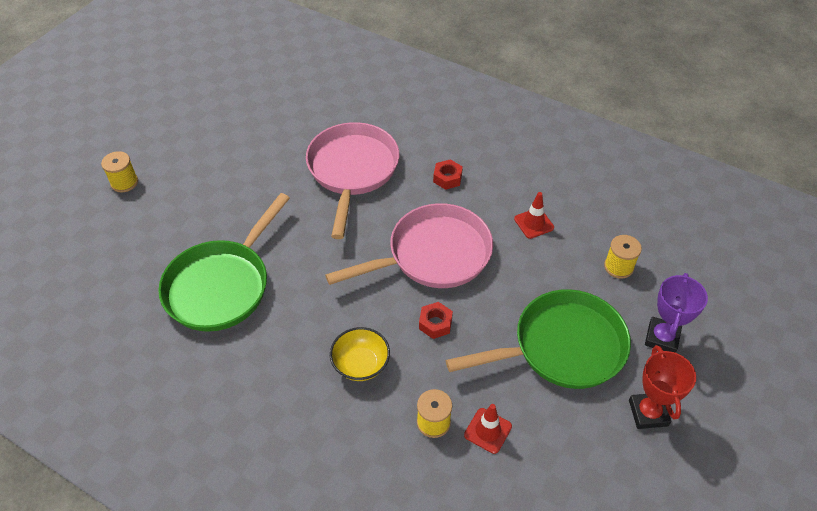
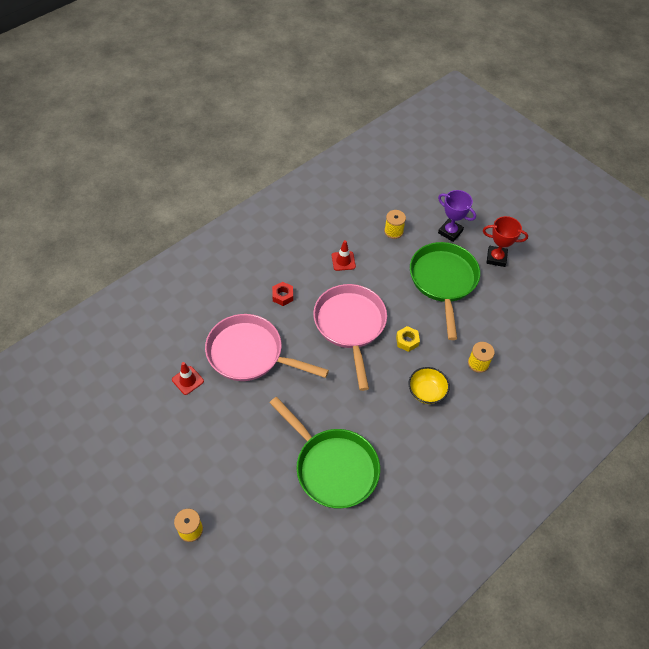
camera: 75 degrees left, 5 degrees up
(435, 323) = (407, 341): red nut -> yellow nut
(488, 430) = (490, 337): red traffic cone -> red traffic cone (187, 380)

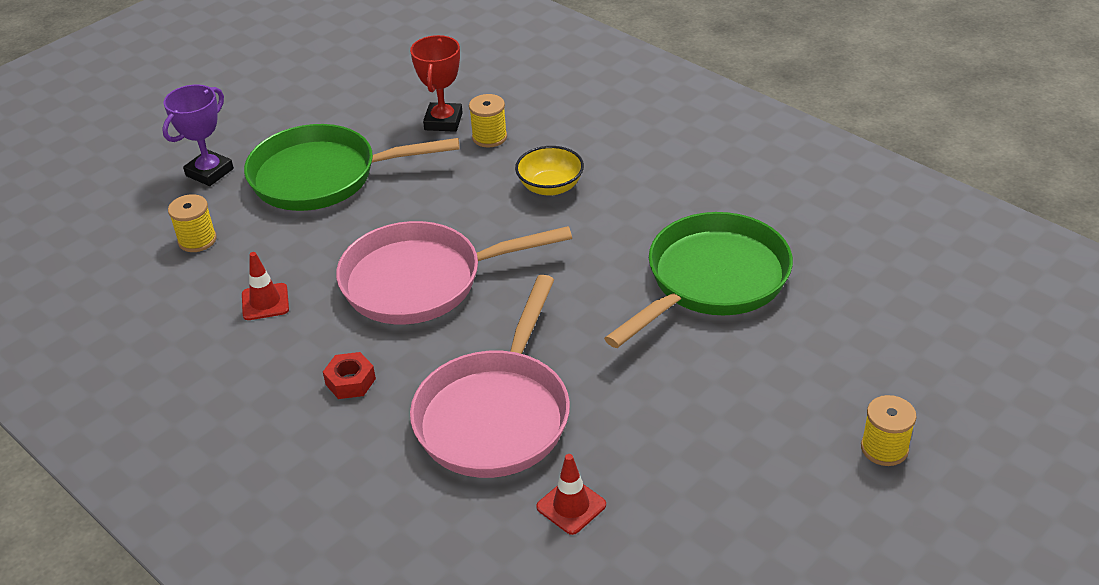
camera: 90 degrees left, 15 degrees down
(407, 341) = (452, 212): yellow nut -> none
(496, 258) = (275, 122): red trophy -> red trophy (443, 121)

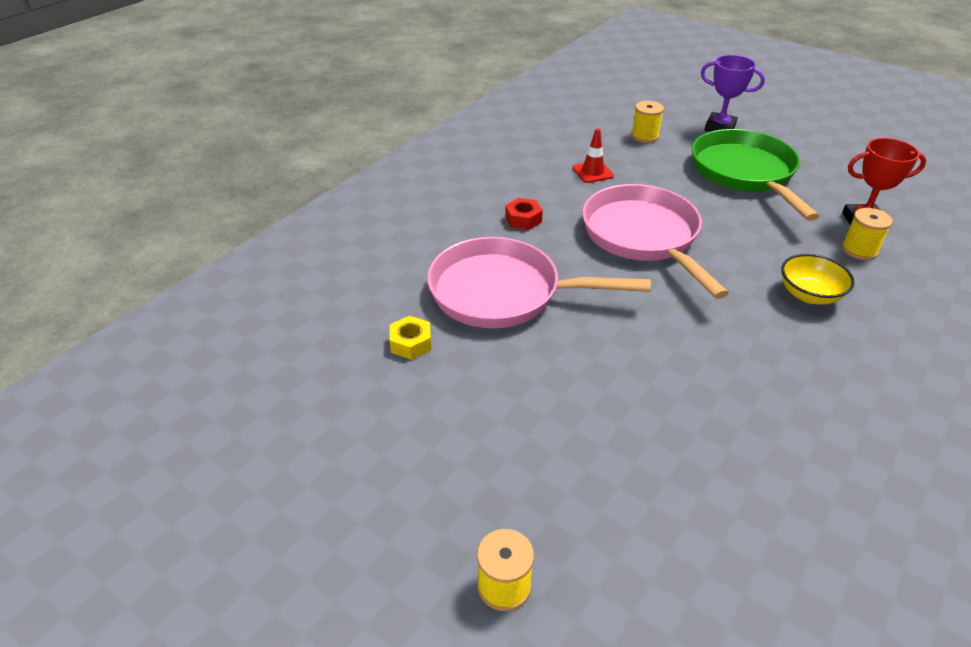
camera: 80 degrees right, 0 degrees up
(571, 506) = (411, 343): red traffic cone -> yellow nut
(712, 280) = (725, 423): green pan -> none

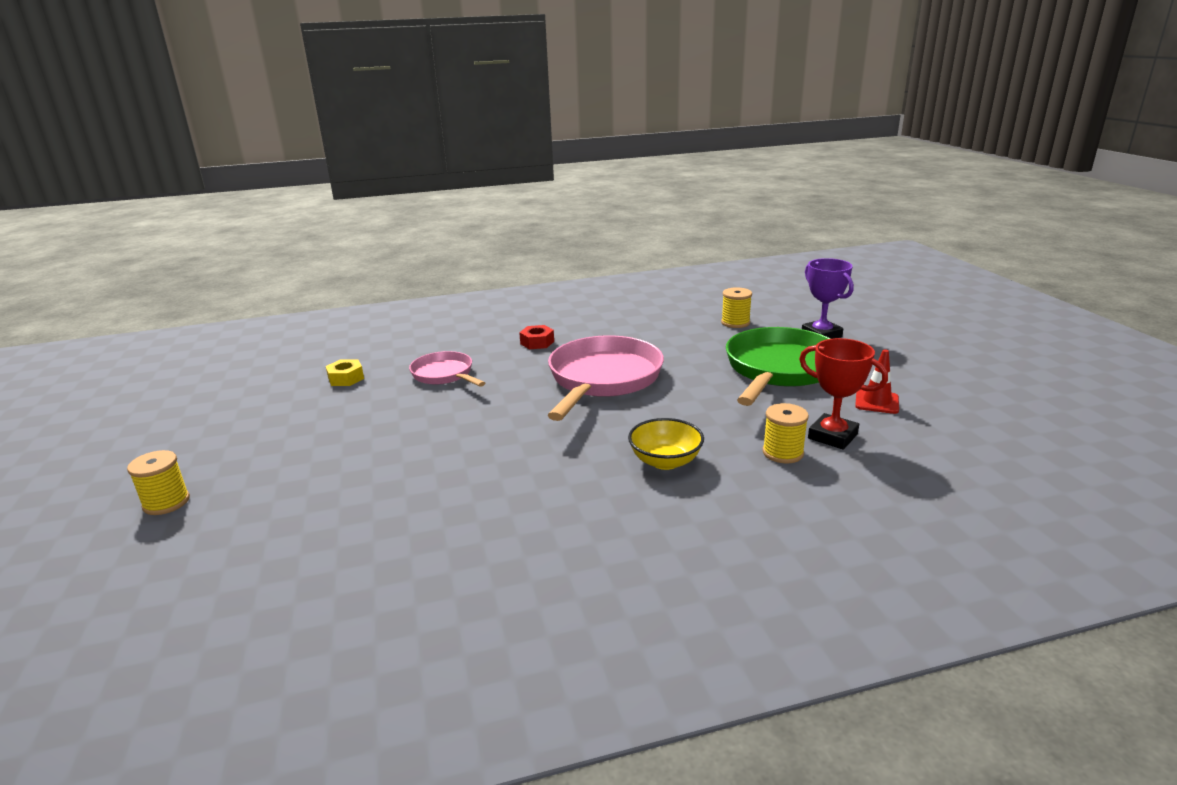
camera: 40 degrees right, 15 degrees down
(503, 292) = (444, 374): pink pan -> pink pan, size x0.56
(592, 172) = (644, 332): red traffic cone -> red traffic cone (877, 402)

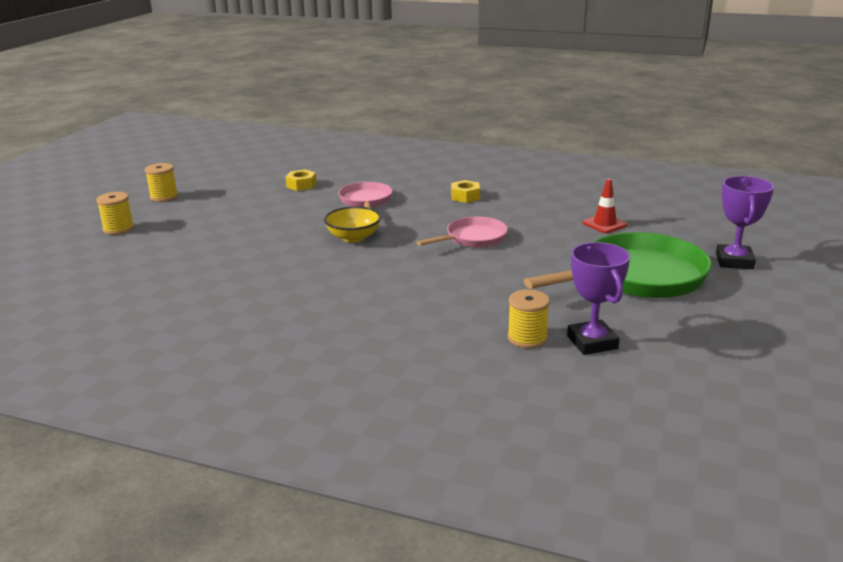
camera: 35 degrees right, 0 degrees up
(537, 342) = (465, 196): red nut -> yellow nut
(603, 379) = (473, 238): pink pan -> pink pan, size x0.56
(665, 461) = (426, 310): yellow bowl -> yellow bowl (353, 237)
(735, 323) = (664, 227): yellow spool -> yellow spool (164, 197)
(832, 436) = (592, 342): red trophy -> purple trophy
(877, 402) = (685, 332): red traffic cone -> red traffic cone (604, 224)

